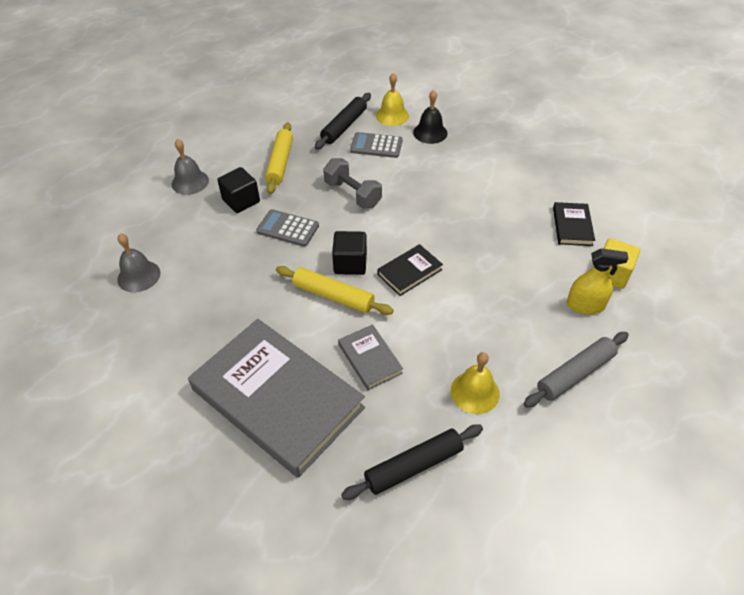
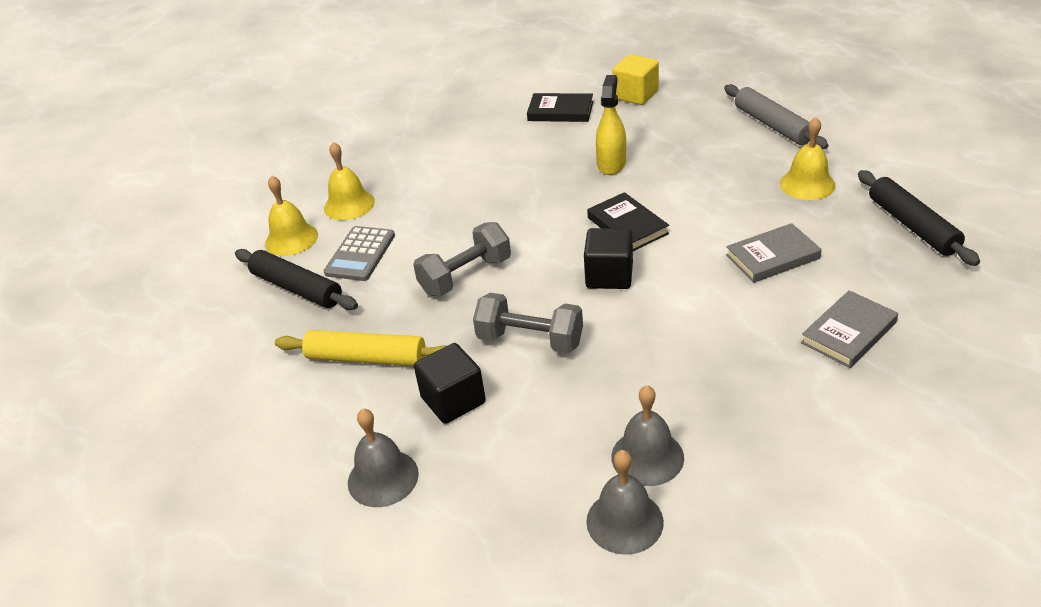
camera: 80 degrees left, 10 degrees down
(182, 285) = (647, 457): none -> grey bell
(277, 398) = (848, 332): grey book -> grey book, size x0.43
(288, 228) = (530, 340): grey calculator -> grey dumbbell
(333, 296) = (669, 289): yellow rolling pin -> none
(430, 133) = (349, 205): black bell -> yellow bell
(585, 305) = (681, 113): yellow spray bottle -> yellow spray bottle (611, 164)

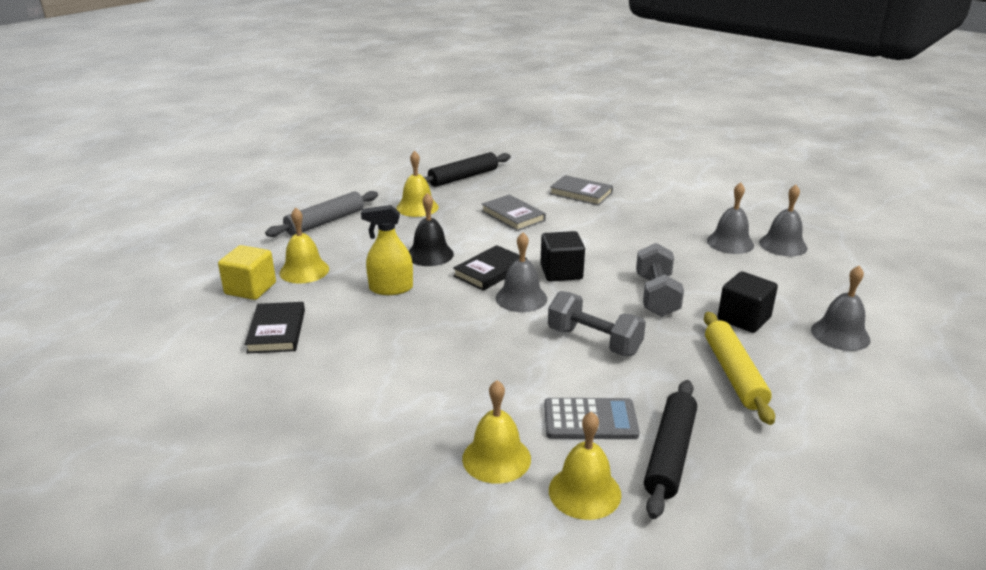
camera: 110 degrees left, 10 degrees down
(564, 240) = (521, 298): none -> grey bell
(662, 118) = (304, 271): none -> yellow bell
(677, 189) = (430, 254): none -> black bell

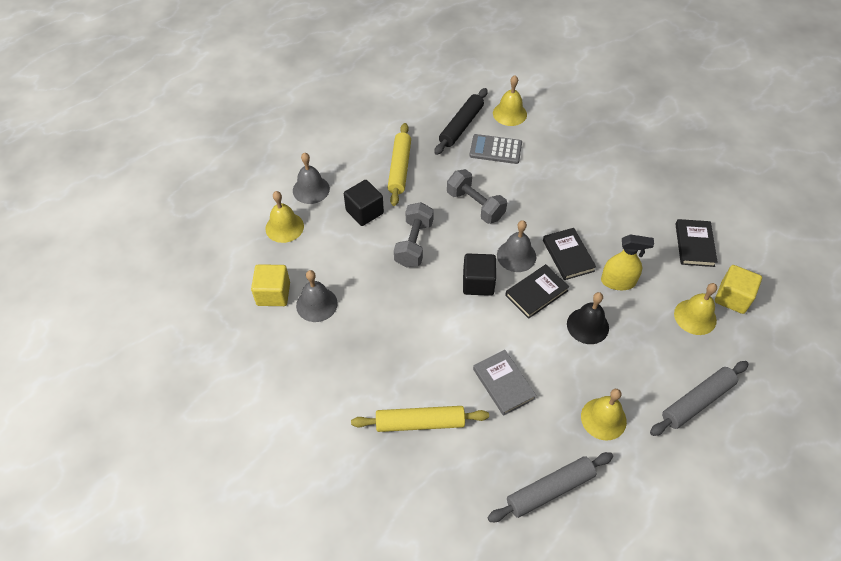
camera: 170 degrees left, 25 degrees up
(453, 304) = (568, 256): none -> black book
(463, 177) = (550, 490): black rolling pin -> grey rolling pin
(496, 458) = (549, 135): yellow bell -> yellow bell (284, 227)
(581, 193) = (420, 423): grey book -> yellow rolling pin
(783, 245) = (273, 294): grey bell -> yellow cube

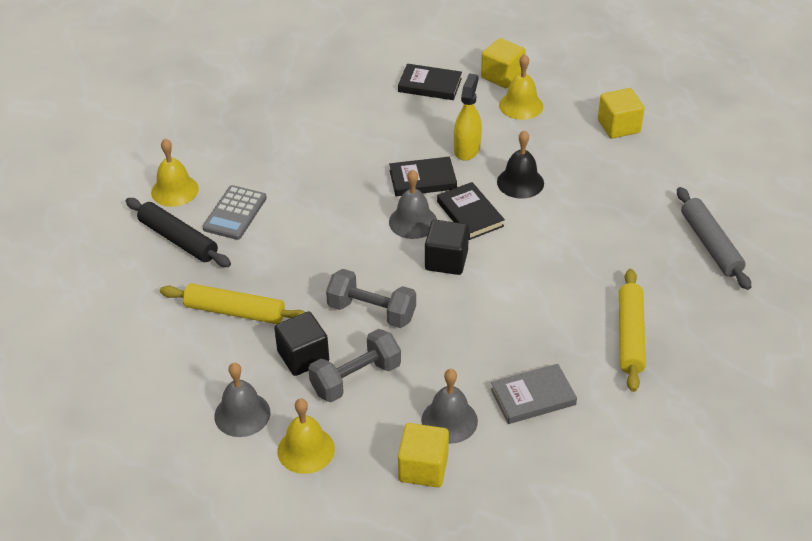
camera: 80 degrees left, 10 degrees down
(475, 205) = (324, 246): grey dumbbell -> grey dumbbell (356, 378)
(503, 384) = (586, 259): grey book -> grey book (533, 397)
(603, 418) = (633, 192): yellow bell -> none
(697, 401) = (618, 126): grey rolling pin -> yellow cube

